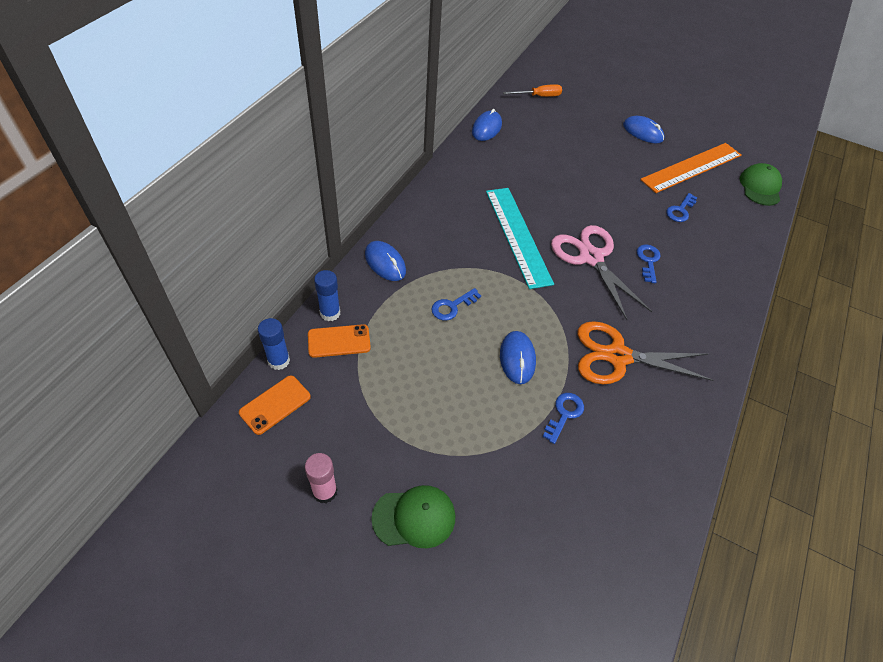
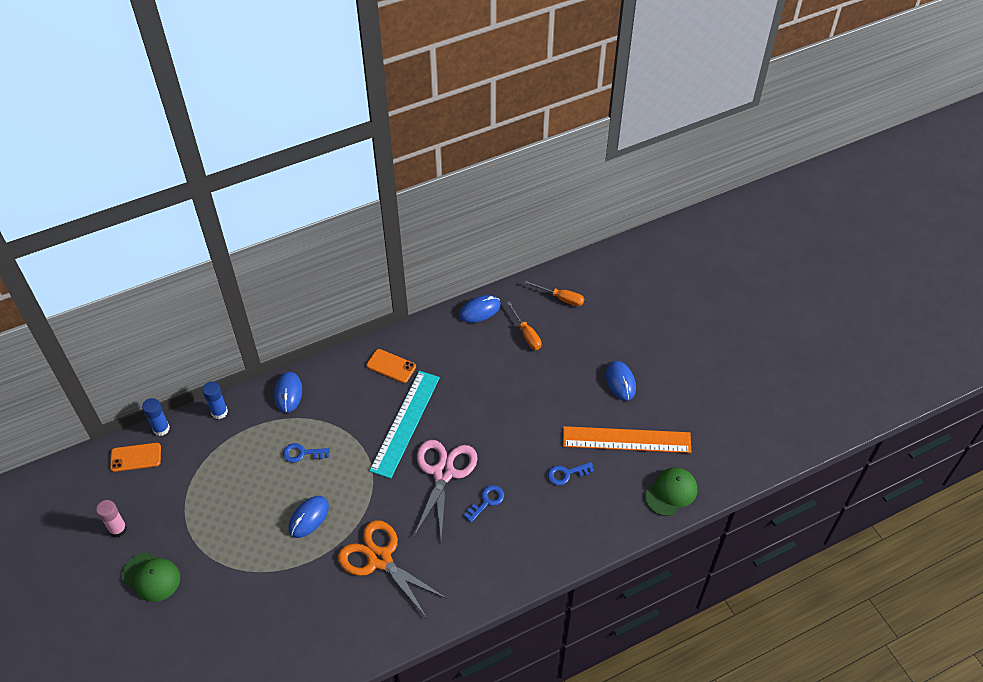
camera: 40 degrees right, 0 degrees up
(339, 341) = (207, 436): orange phone -> orange phone (391, 366)
(540, 129) = (526, 334): none -> orange screwdriver
(564, 414) = (300, 574): blue key -> none

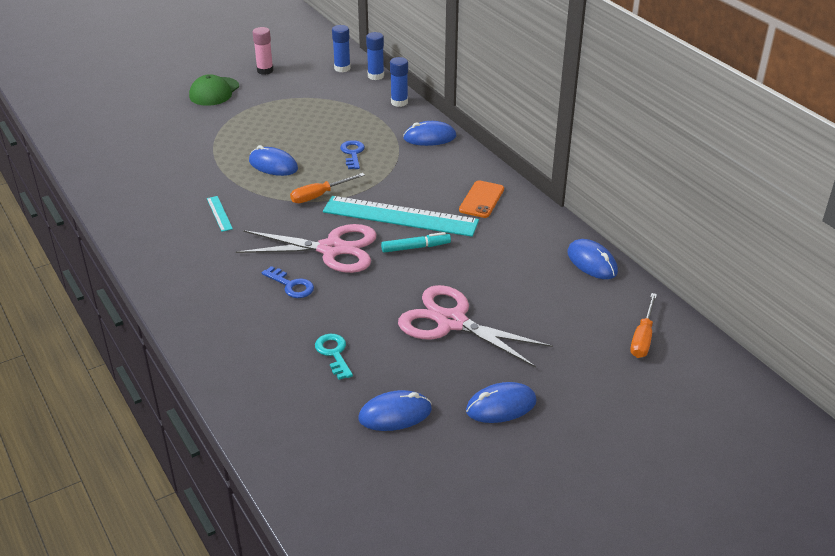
camera: 85 degrees right, 15 degrees down
(136, 457) = (342, 68): orange phone -> blue glue stick
(380, 559) = (219, 213): orange scissors -> turquoise ruler
(448, 415) = (416, 247): none -> turquoise marker
(526, 334) = (564, 306): orange screwdriver -> orange screwdriver (319, 195)
(538, 400) = (451, 322): none -> pink scissors
(566, 474) = (334, 353): blue key -> turquoise key
(626, 440) = (395, 414): orange ruler -> blue mouse
(671, 492) = (305, 466): green cap -> none

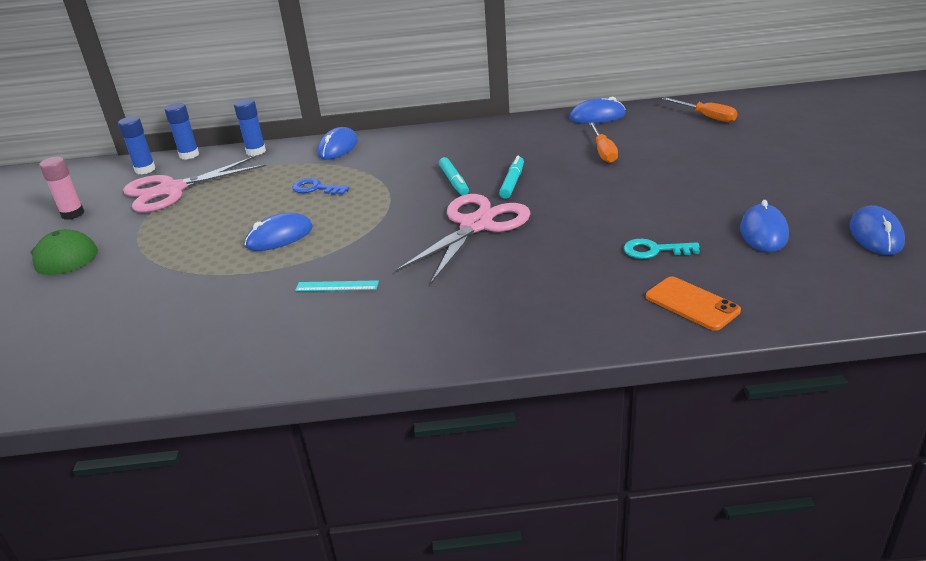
camera: 60 degrees left, 5 degrees down
(291, 285) = (520, 258): blue key -> none
(319, 195) = (372, 218): orange screwdriver -> orange screwdriver (603, 152)
(400, 216) = (454, 182): turquoise ruler -> turquoise marker
(451, 322) = (640, 184): pink scissors -> pink scissors (172, 190)
(481, 199) = (466, 142): orange phone -> orange phone (692, 304)
(501, 406) = (769, 183): blue mouse -> blue mouse (875, 235)

